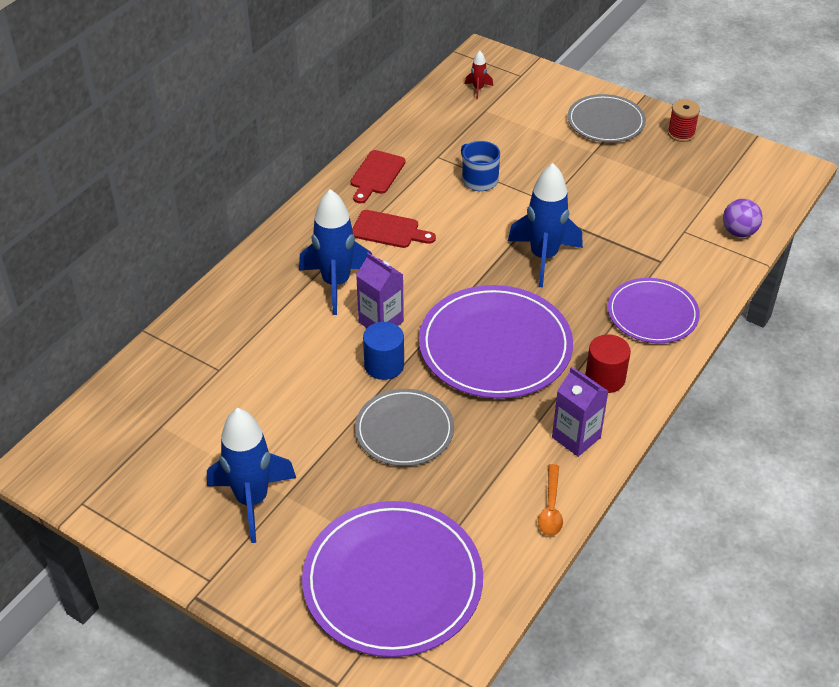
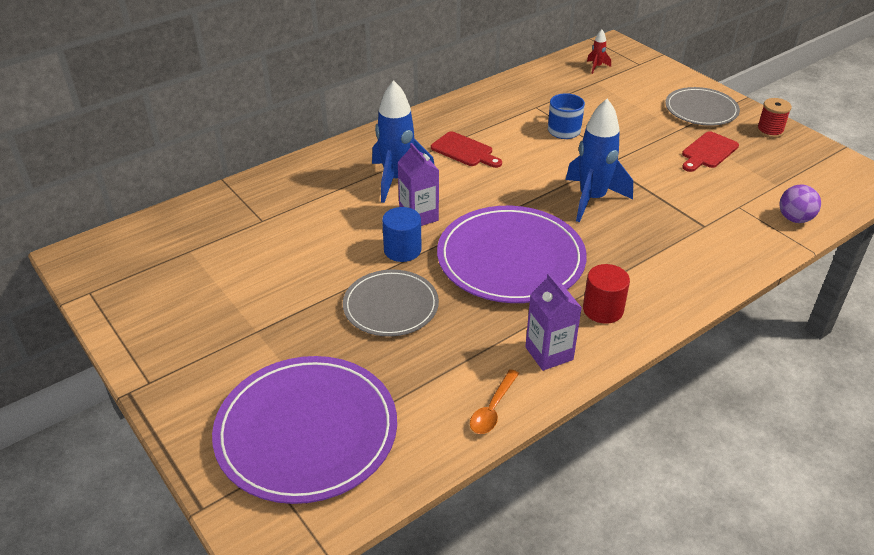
camera: 20 degrees right, 5 degrees down
(252, 500) = (225, 327): blue rocket -> none
(376, 175) = (476, 110): red cutting board -> red cutting board (708, 152)
(652, 314) = (676, 267): purple plate -> none

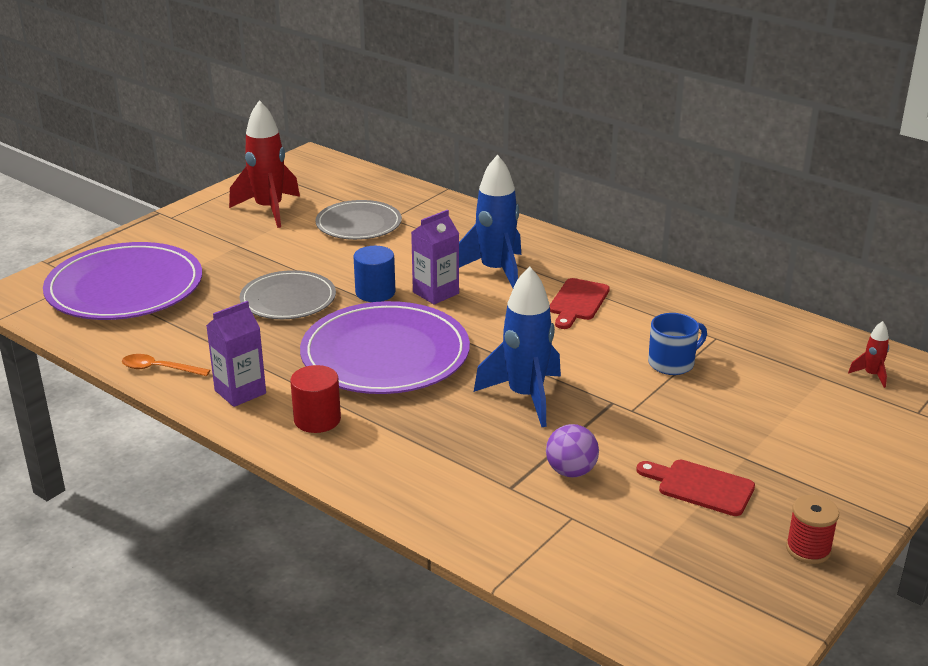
camera: 75 degrees right, 10 degrees down
(186, 300) = (269, 210): none -> red rocket
(701, 109) = (822, 477): grey plate -> grey plate (358, 224)
(794, 219) = (568, 571): purple ball -> purple ball (571, 471)

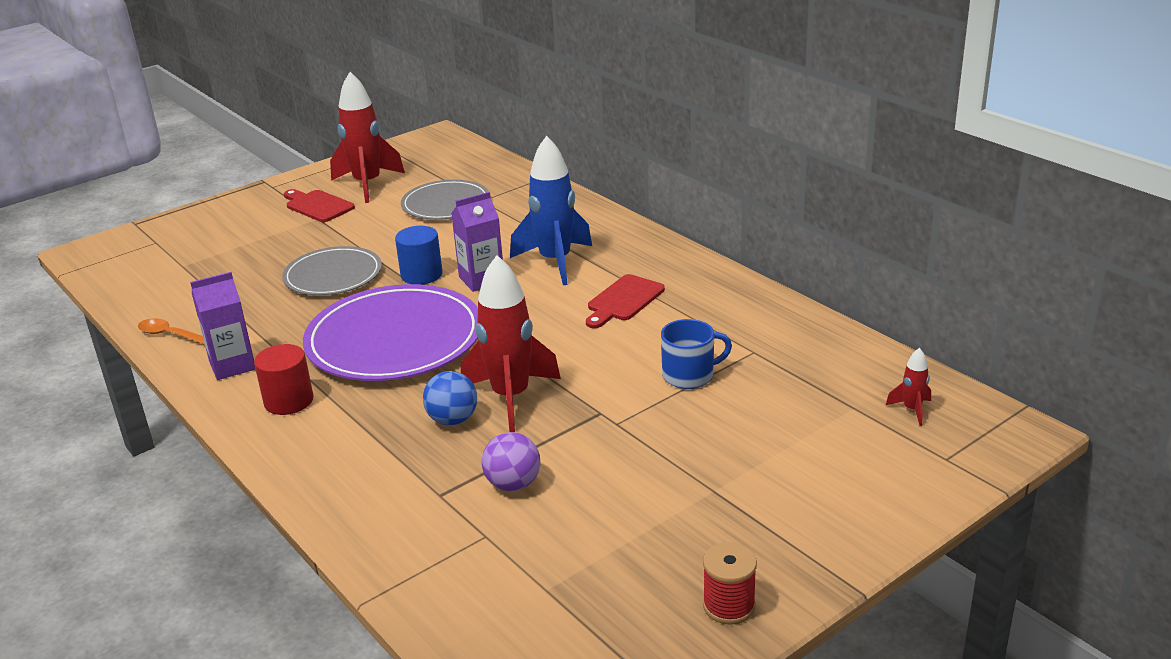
camera: 15 degrees right, 0 degrees up
(125, 287) = (189, 252): purple plate -> none
(483, 421) = (453, 420): none -> blue ball
(525, 397) = (511, 398): blue rocket -> red rocket
(700, 486) = (645, 517): red cutting board -> red cutting board (317, 206)

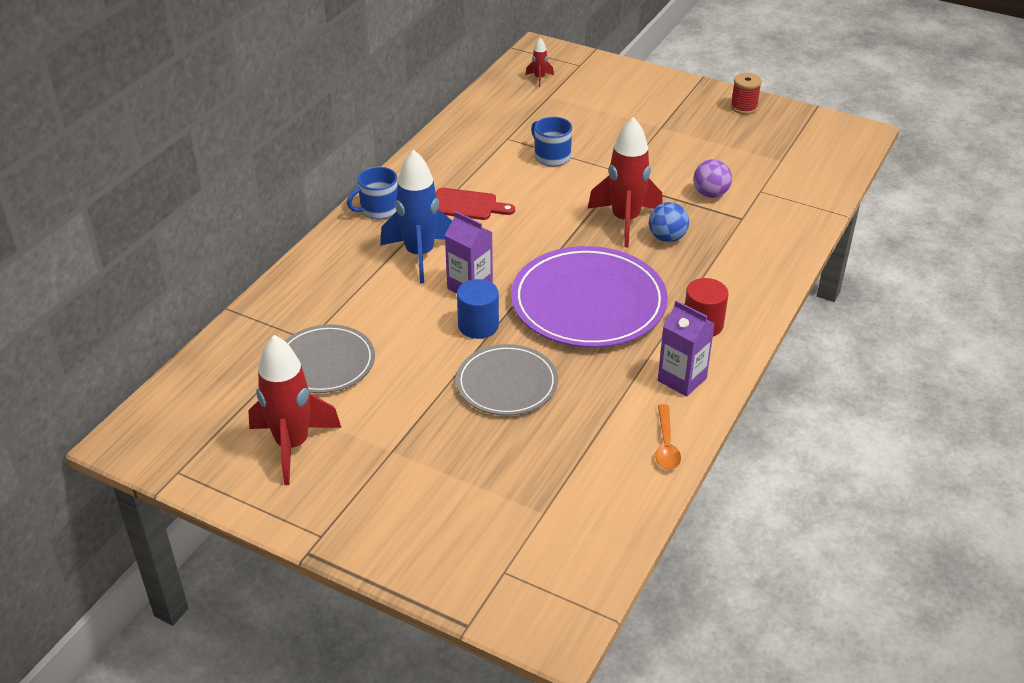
camera: 115 degrees left, 10 degrees up
(317, 206) = (361, 465): red cutting board -> none
(652, 251) = (378, 209): none -> blue mug

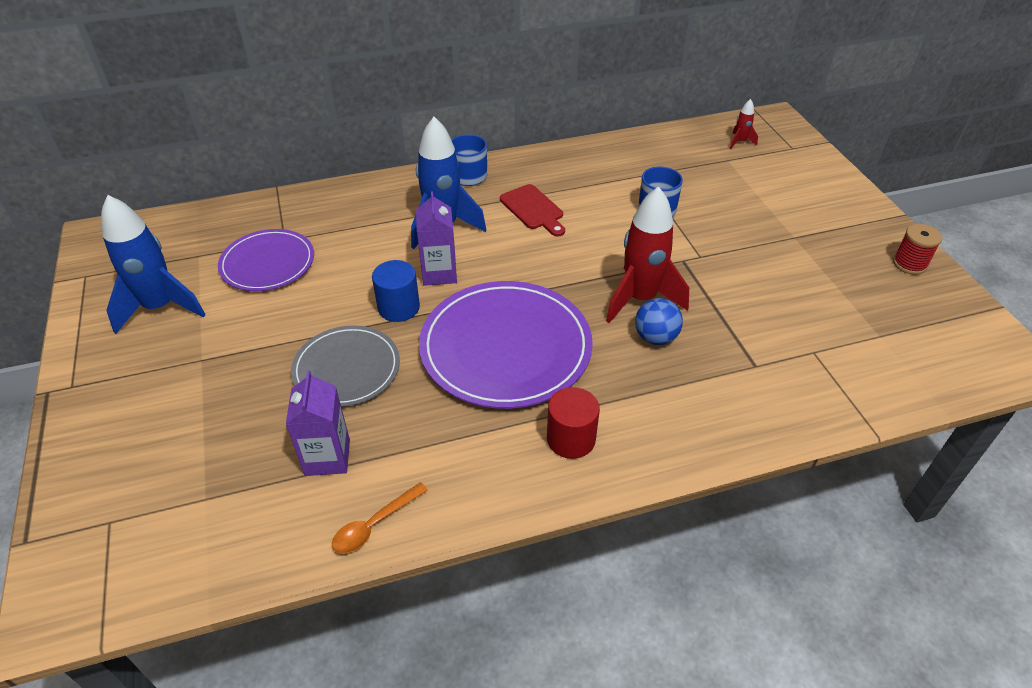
camera: 45 degrees right, 5 degrees up
(292, 445) = (160, 307): red rocket -> blue rocket
(325, 362) = (267, 263): grey plate -> purple plate
(682, 379) = (477, 475): purple carton -> purple carton (327, 457)
(710, 194) = (756, 324): purple ball -> none

